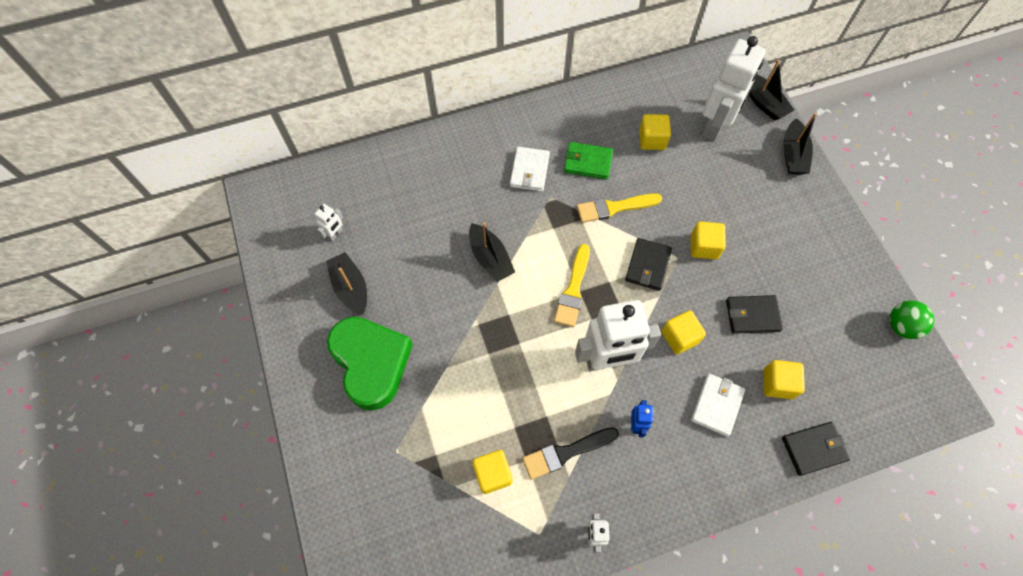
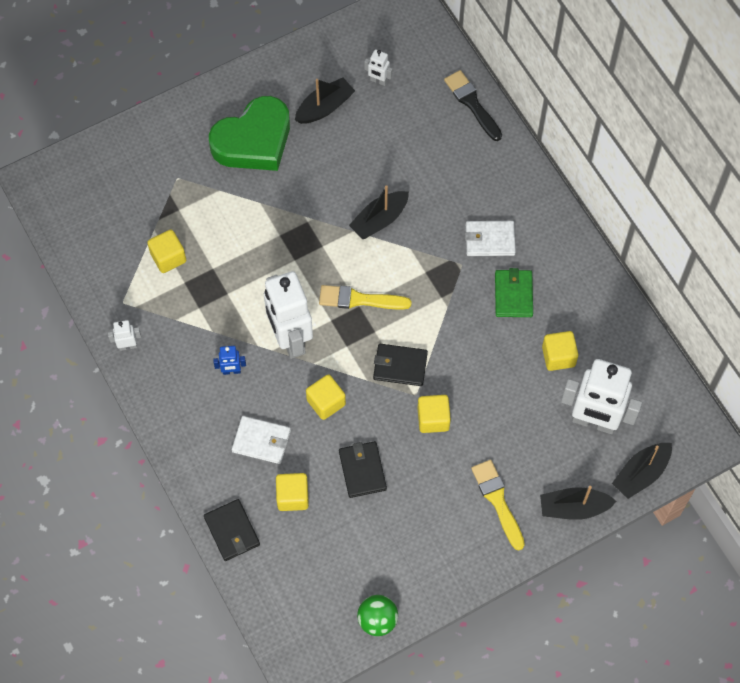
camera: 80 degrees right, 0 degrees up
(566, 453) = (196, 314): black brush -> black brush (472, 103)
(614, 208) = (462, 327): yellow brush -> yellow brush (497, 501)

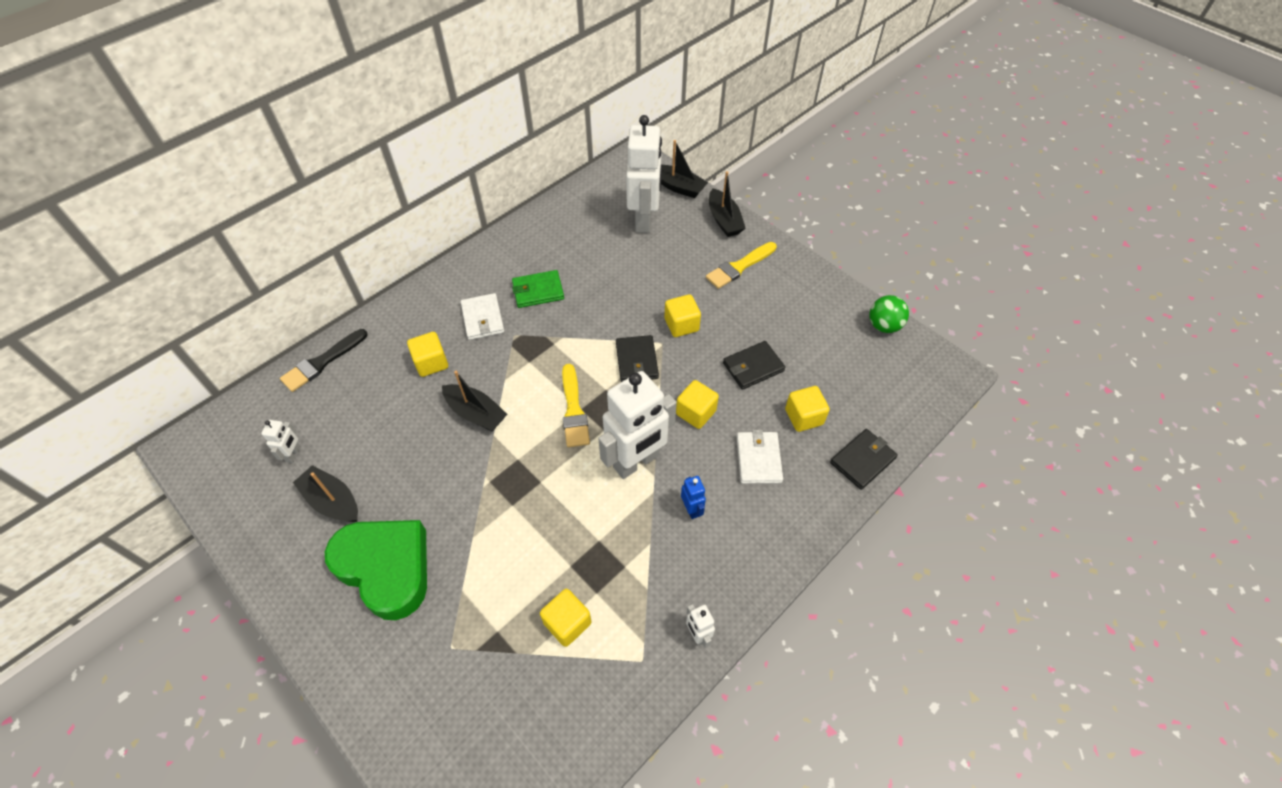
camera: 105 degrees left, 10 degrees down
(558, 356) = (591, 251): yellow cube -> yellow cube (431, 363)

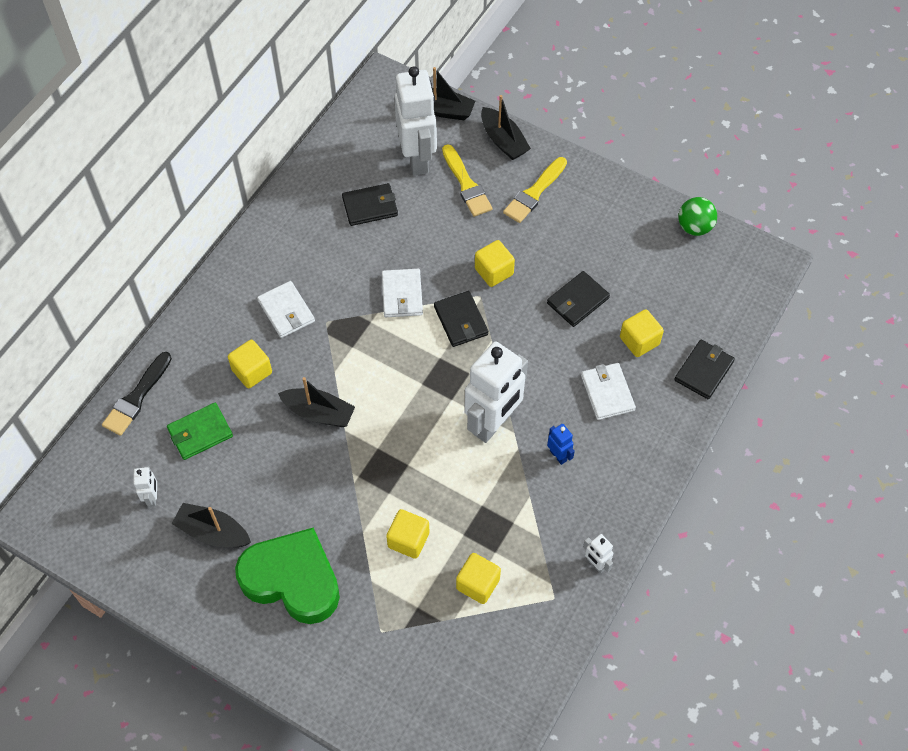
camera: 15 degrees left, 5 degrees up
(538, 291) = (333, 267): green wallet -> green wallet (200, 433)
(574, 410) = (415, 386): yellow brush -> yellow brush (466, 184)
(589, 249) = (370, 206): none -> black wallet
(591, 327) = (402, 295): none -> white wallet
(696, 412) = (535, 361): yellow cube -> yellow cube (408, 540)

